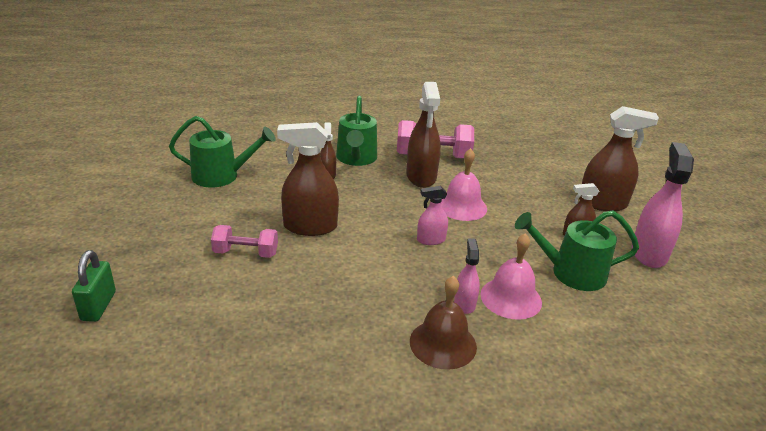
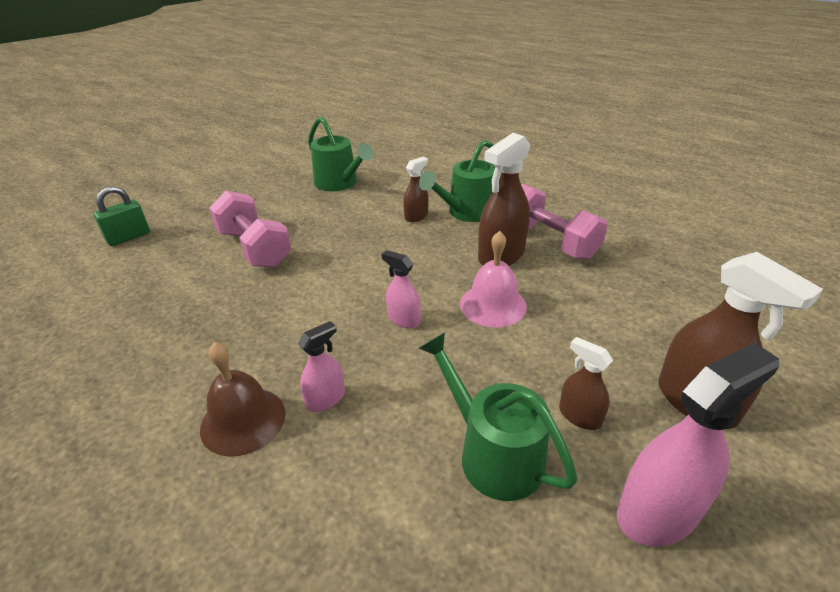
camera: 50 degrees right, 5 degrees up
(246, 253) = (254, 248): pink dumbbell -> pink dumbbell, size x1.59
(310, 227) = (329, 252): brown spray bottle -> none
(511, 298) = (376, 428): pink bell -> none

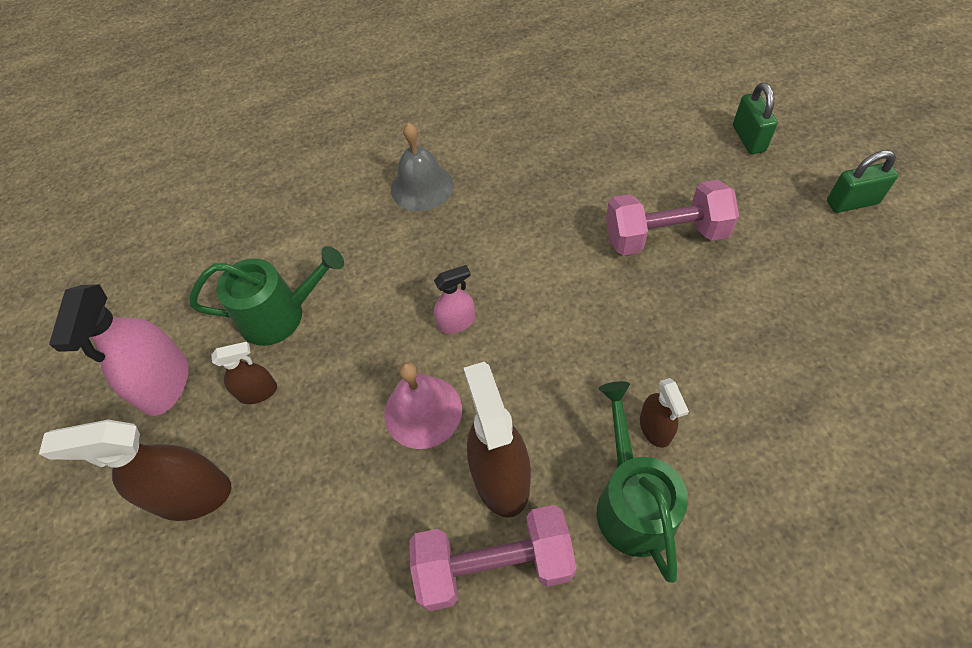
camera: 125 degrees right, 20 degrees up
(194, 191) = (852, 202): none -> green padlock
(243, 420) = (422, 187): brown bell -> grey bell
(325, 399) = (405, 236): pink spray bottle -> none
(339, 183) = (812, 371): green watering can -> none

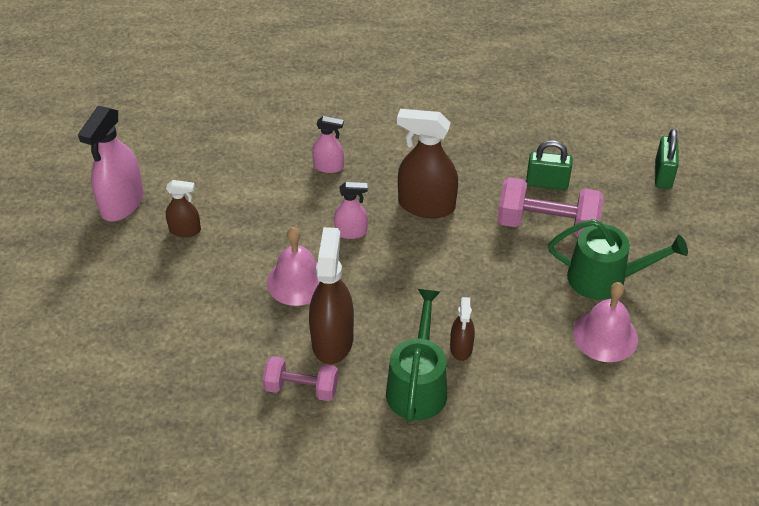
camera: 15 degrees right, 10 degrees down
(192, 495) = (115, 279): brown spray bottle -> brown spray bottle (426, 205)
(280, 315) = (222, 184): green watering can -> green watering can (604, 279)
(394, 249) = (328, 166): none -> pink spray bottle
(422, 187) = (372, 127): grey bell -> none
(494, 565) = (301, 388): pink dumbbell -> pink dumbbell, size x0.63
(802, 349) = (605, 335): none -> pink bell
(852, 202) = (717, 249): green padlock -> green padlock (547, 183)

